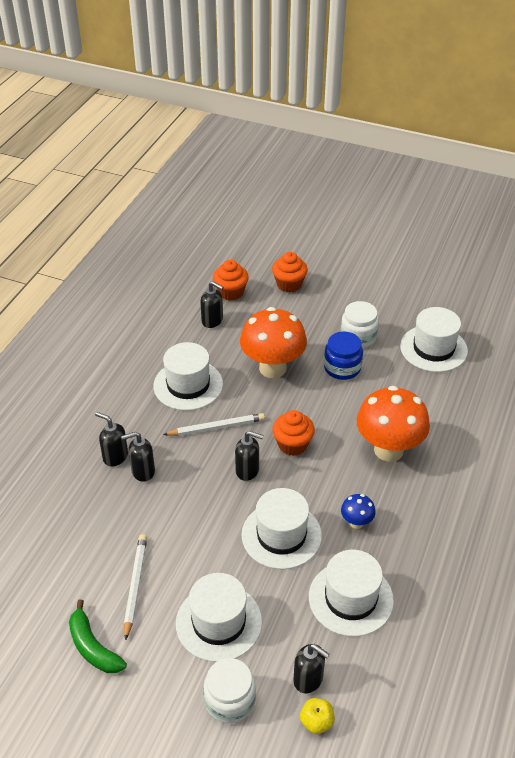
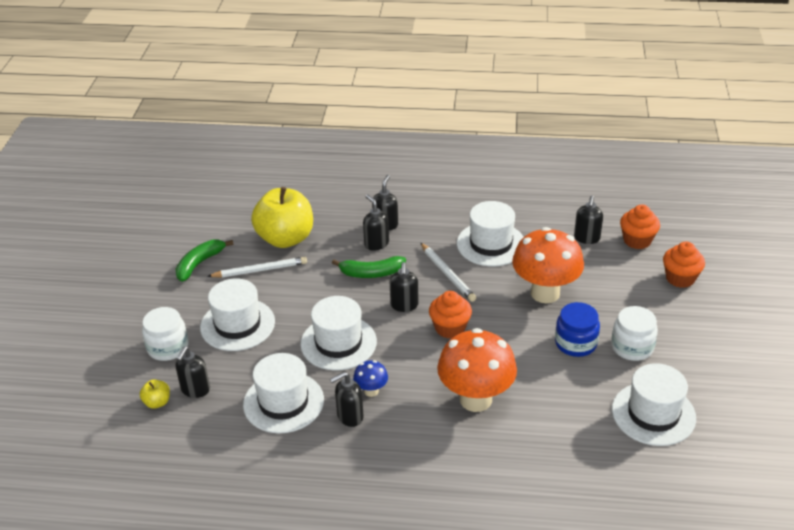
camera: 75 degrees right, 5 degrees down
(91, 551) = (285, 238): none -> yellow apple
(188, 485) = (371, 273): none -> green banana
(385, 547) = (349, 416): none -> black soap dispenser

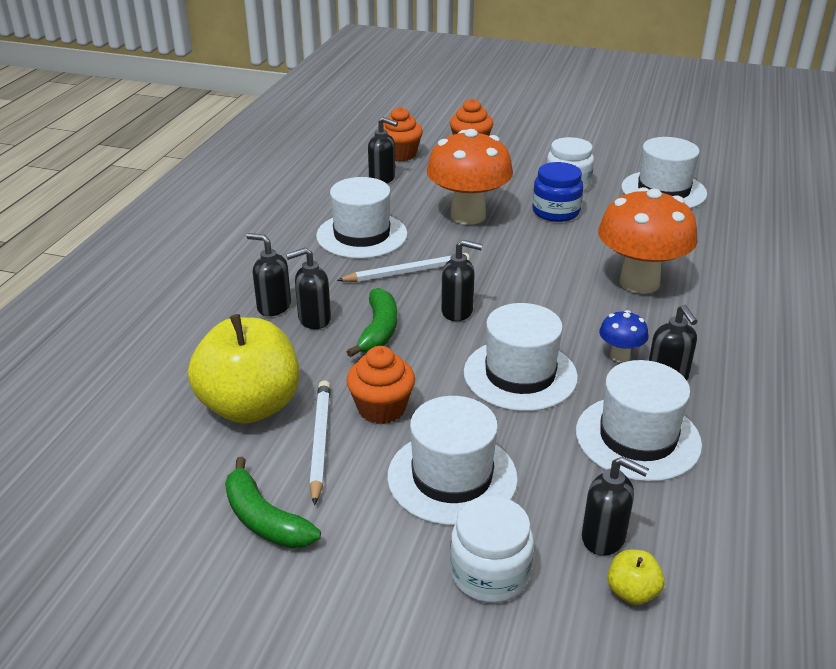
camera: 80 degrees left, 5 degrees down
(450, 328) = (511, 283): orange cupcake -> orange cupcake (381, 408)

